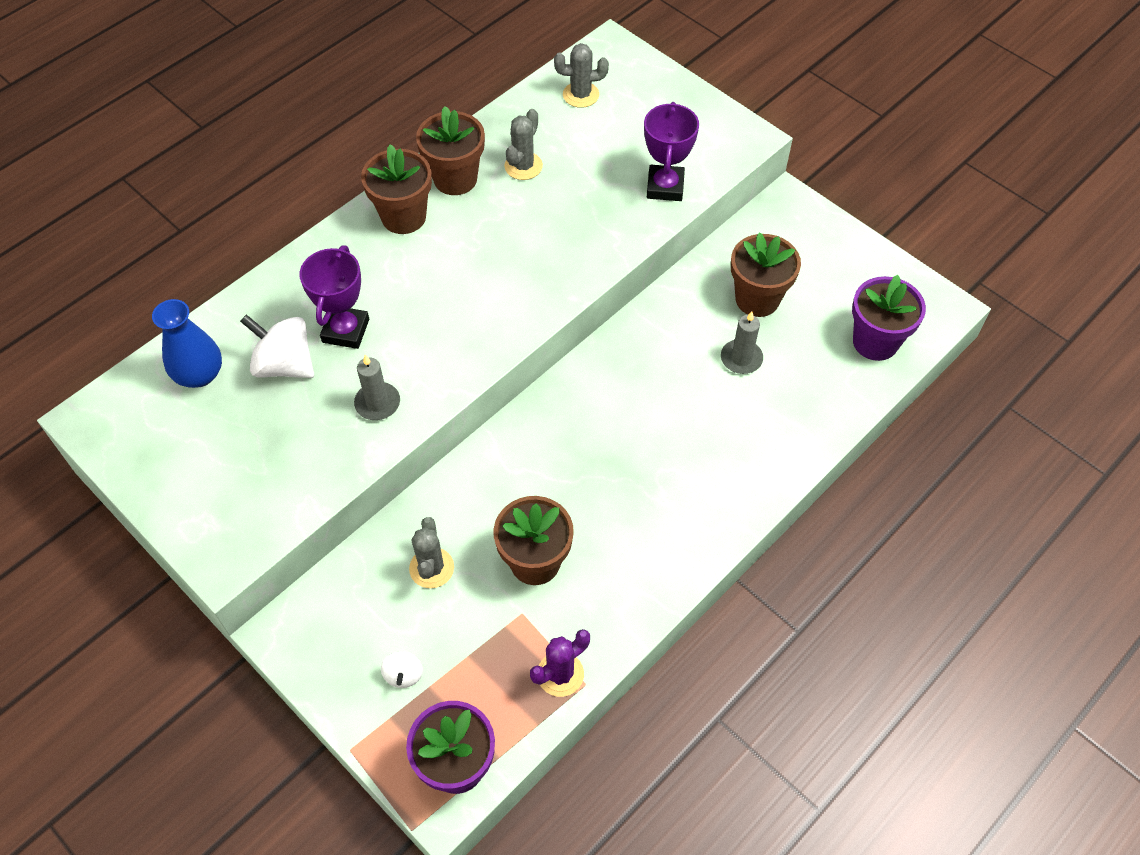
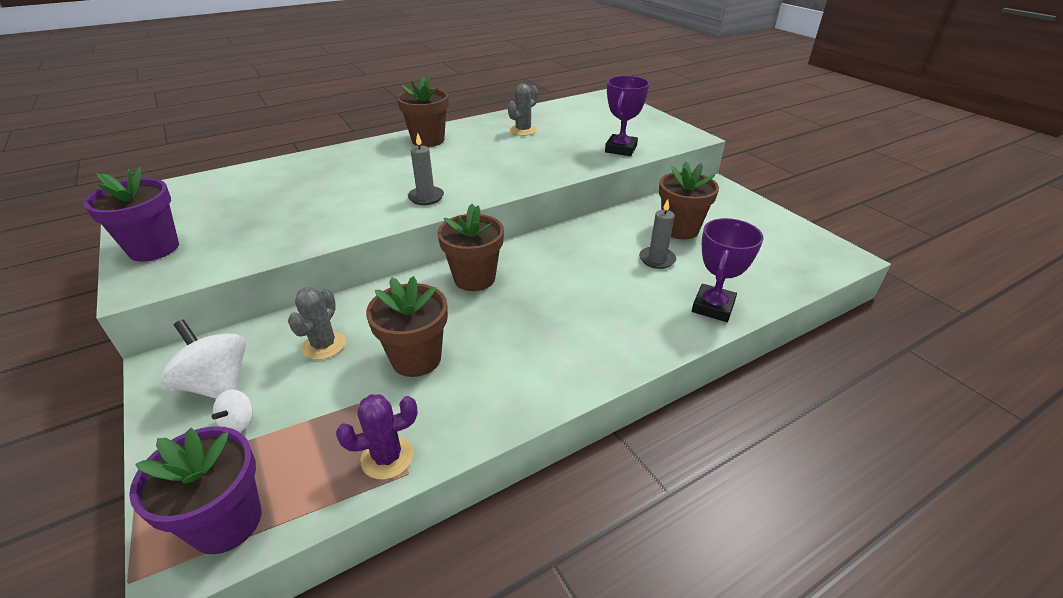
camera: 15 degrees right, 20 degrees down
(199, 374) = (229, 186): blue vase -> none
(285, 365) = (291, 190): white spinning top -> white spinning top (217, 384)
(345, 331) = (348, 181): purple trophy -> purple trophy (713, 307)
(377, 403) = (340, 218): grey candle -> grey candle (426, 197)
(455, 179) = (473, 130): brown flower pot -> brown flower pot (474, 278)
(581, 95) = (578, 109): grey cactus -> none
(875, 342) = (780, 267): purple flower pot -> purple flower pot (154, 248)

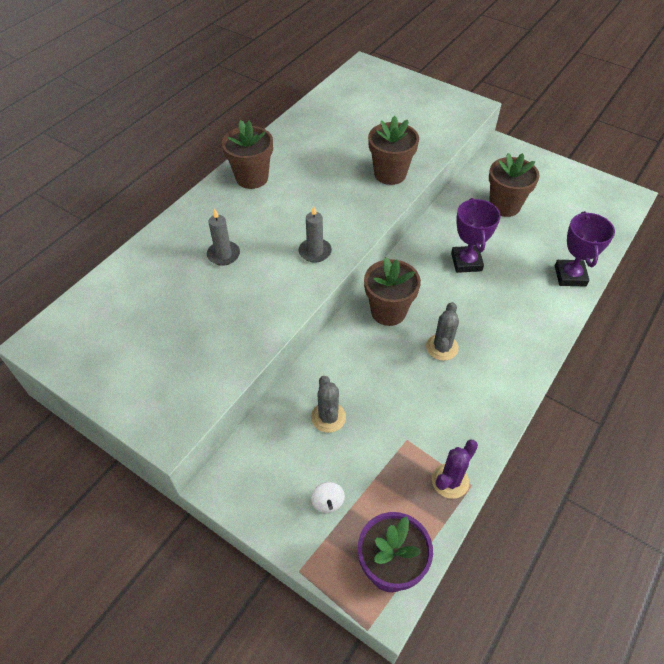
camera: 25 degrees left, 15 degrees up
(154, 248) = (135, 393): purple flower pot -> none
(217, 384) = (281, 482): white spinning top -> none
(416, 359) = (405, 400): brown flower pot -> brown flower pot (390, 174)
(523, 130) = (327, 138): grey cactus -> grey cactus (442, 347)
(621, 149) = (428, 139): purple trophy -> purple trophy (466, 262)
(657, 259) = (507, 243): grey candle -> grey candle (223, 255)

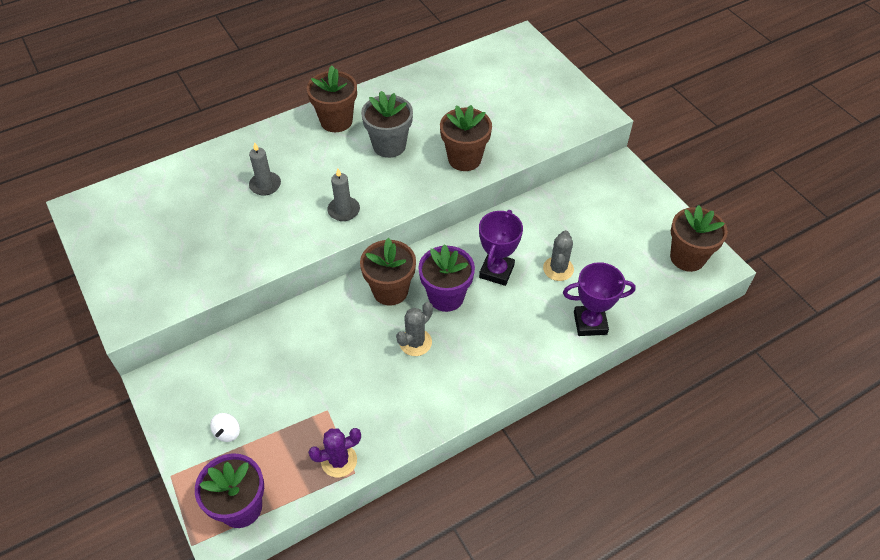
camera: 25 degrees right, 0 degrees up
(316, 183) = (389, 146): none -> grey flower pot
(328, 417) = (275, 363): grey cactus -> grey cactus (558, 269)
(440, 298) = (446, 297): none -> purple flower pot
(504, 206) = (576, 229): brown flower pot -> brown flower pot (687, 257)
(570, 276) = (590, 323): purple trophy -> purple trophy turned 60 degrees clockwise

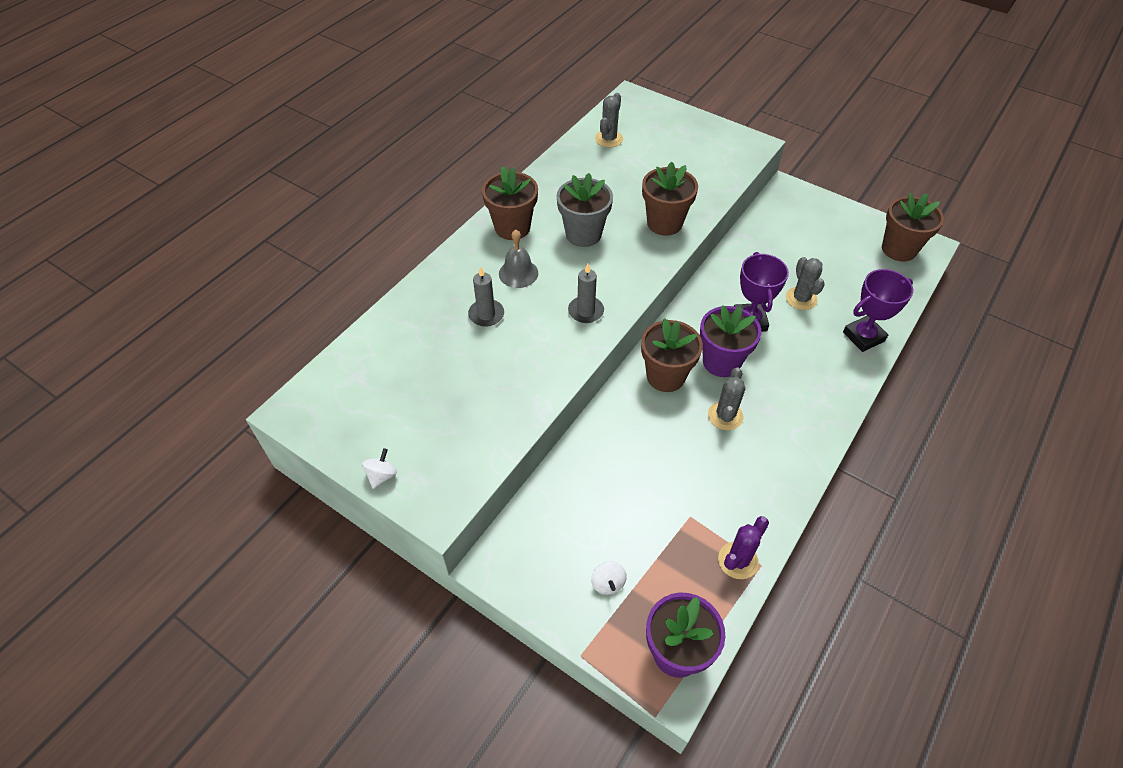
camera: 25 degrees left, 0 degrees up
(105, 279) = (382, 476): none -> white spinning top
(313, 160) = (518, 273): none -> grey bell
(472, 70) = (609, 139): none -> grey cactus

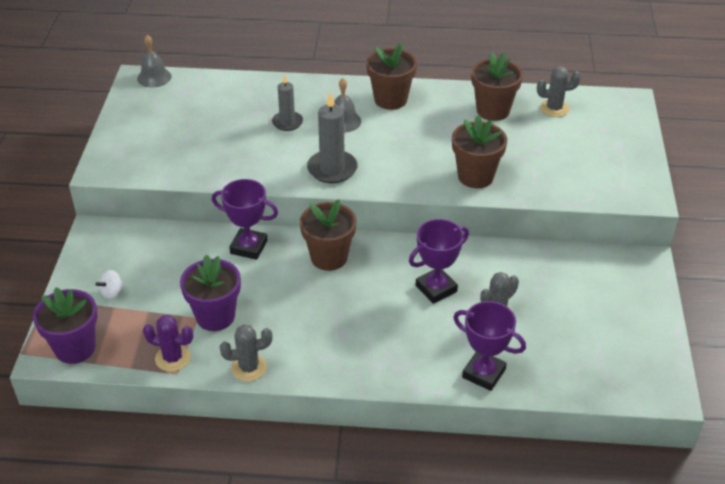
camera: 60 degrees right, 10 degrees down
(304, 396) = (154, 77): none -> grey bell
(382, 476) = (112, 135): white spinning top -> none
(583, 234) = (418, 137): grey flower pot -> none
(586, 311) = (332, 169): grey candle -> grey candle, size x1.53
(612, 432) = (249, 247): none -> purple trophy
(721, 362) = (372, 286): purple flower pot -> purple flower pot (215, 316)
(725, 416) = (313, 306): grey cactus -> grey cactus (249, 368)
(899, 249) = (638, 370): brown flower pot -> brown flower pot (493, 110)

